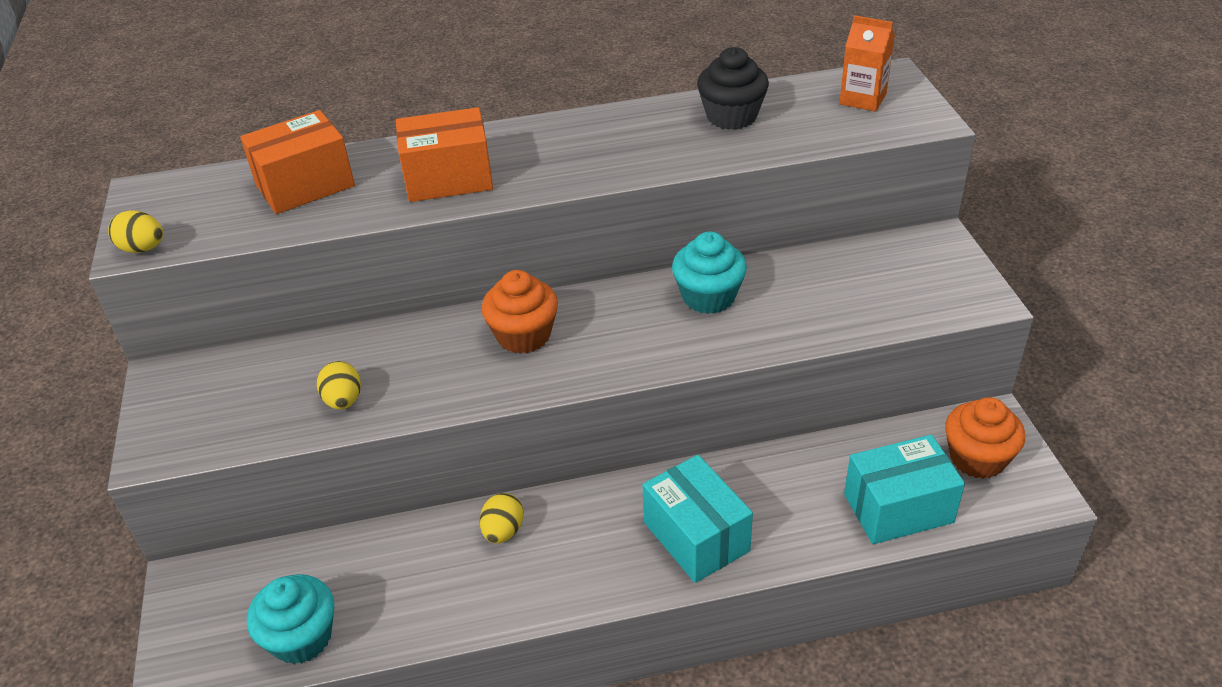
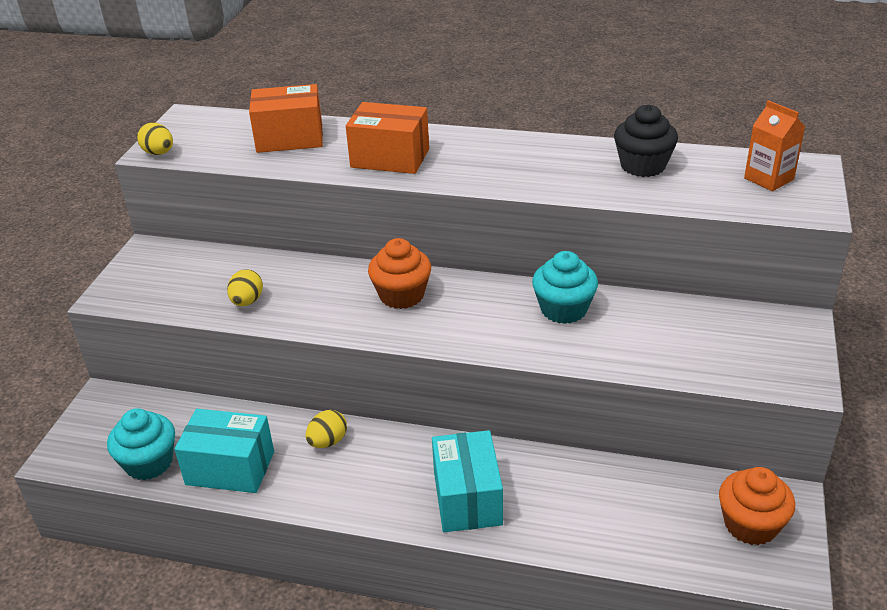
camera: 25 degrees right, 5 degrees down
(898, 508) = (650, 539): turquoise box -> turquoise box (230, 468)

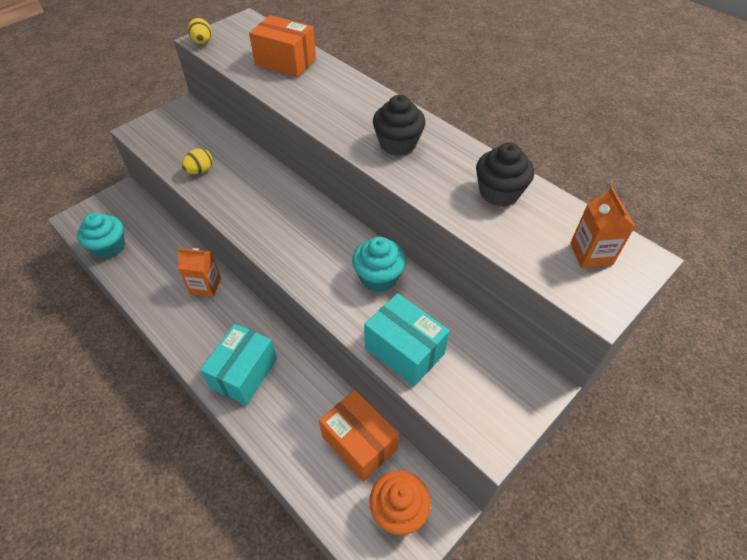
camera: 30 degrees right, 15 degrees up
(230, 468) = (143, 274): turquoise box -> turquoise box (404, 350)
(328, 441) = (205, 286): yellow egg -> orange carton
(390, 158) = (329, 105): orange box -> orange box (359, 442)
(401, 295) = (289, 211): orange cupcake -> none
(503, 164) = (398, 144): none -> black cupcake

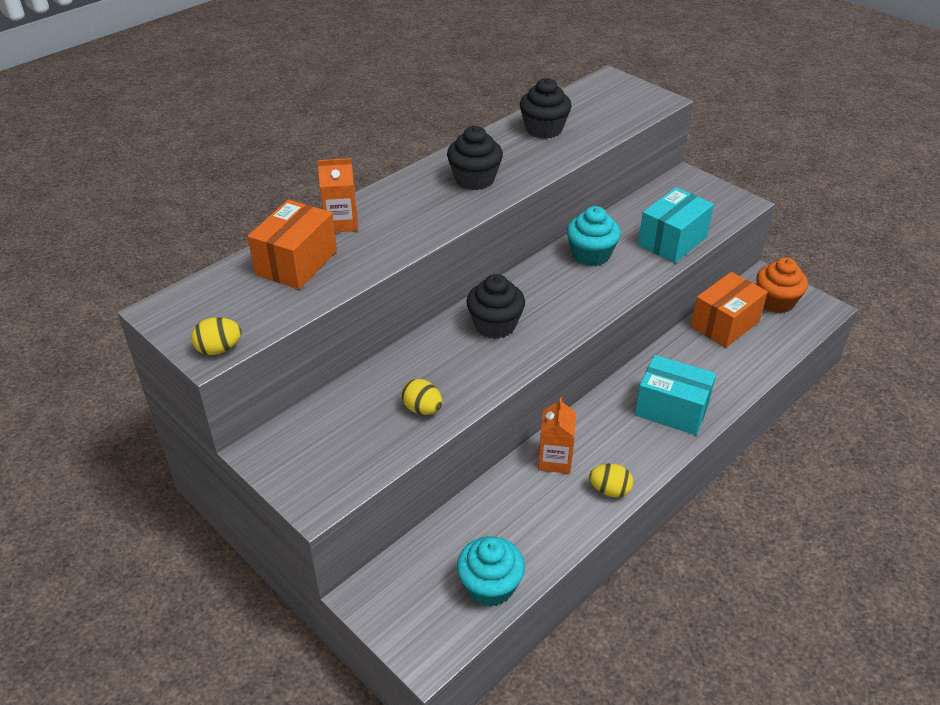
camera: 90 degrees left, 10 degrees down
(167, 318) = (610, 490): none -> yellow egg
(284, 208) = (495, 325): none -> black cupcake
(591, 254) = (610, 97): orange carton -> orange carton (341, 223)

